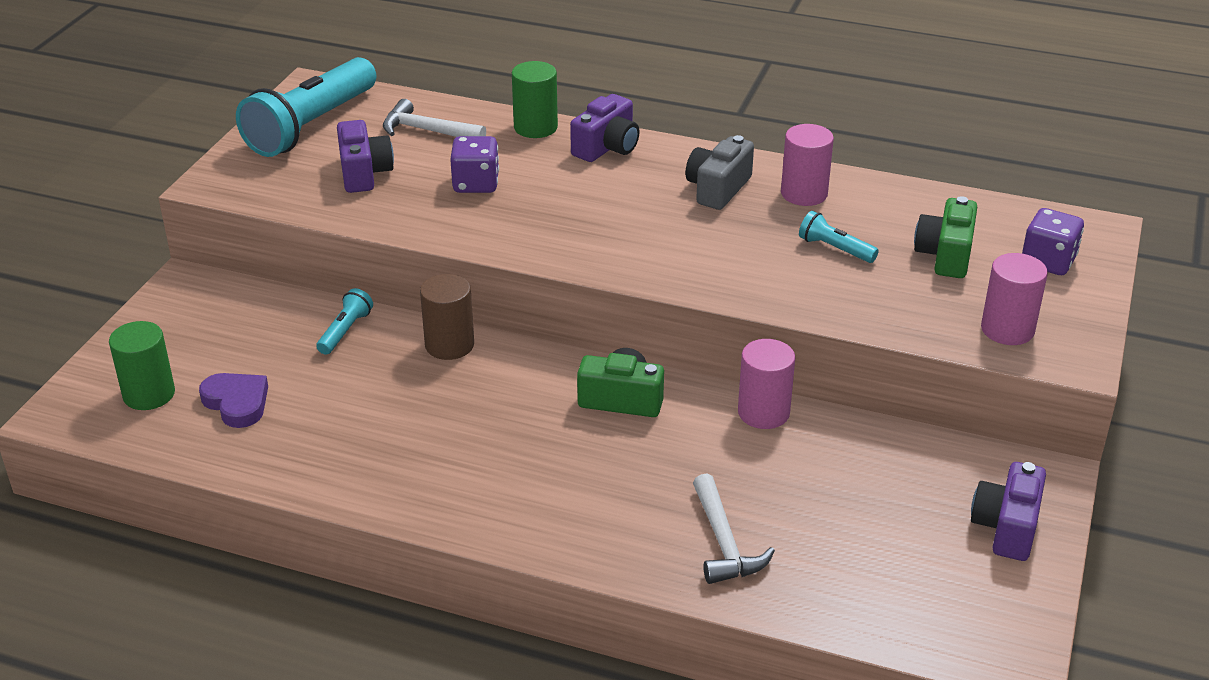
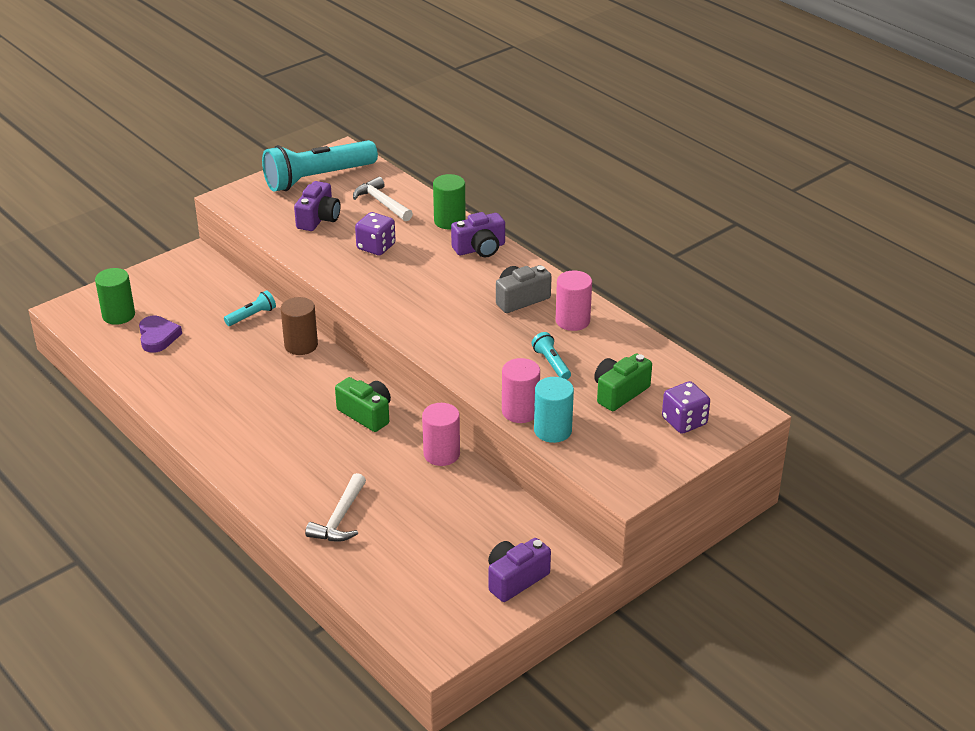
camera: 30 degrees right, 0 degrees up
(923, 324) = (552, 430): none -> turquoise cylinder
(1007, 329) = (603, 454): pink cylinder -> pink cylinder (520, 411)

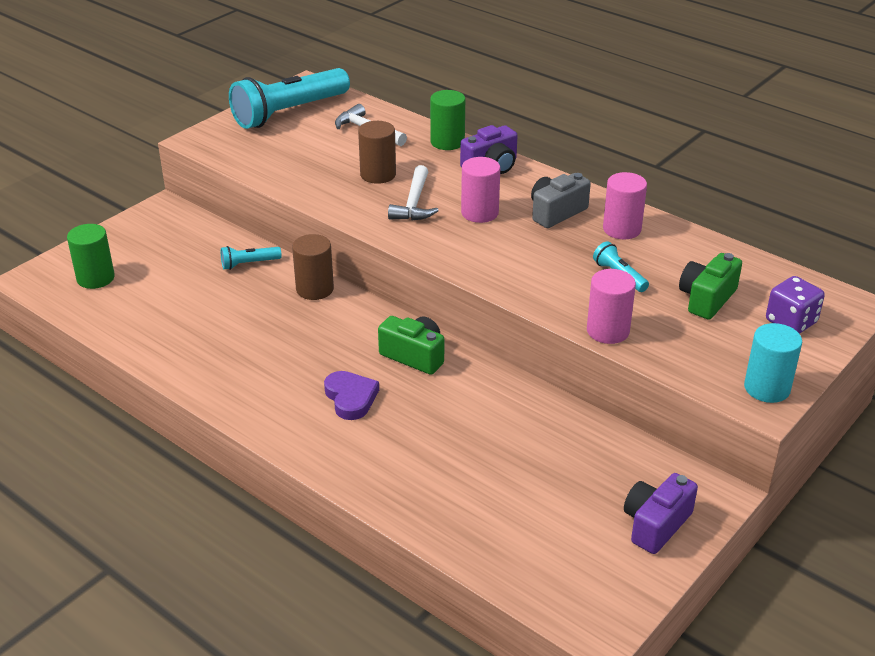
camera: 10 degrees left, 0 degrees up
(158, 337) = (148, 297): purple heart -> purple heart (351, 398)
(252, 316) = (249, 264): turquoise flashlight -> turquoise flashlight turned 150 degrees counterclockwise
(318, 219) = (304, 152): purple camera -> none
(340, 518) = (426, 478): white hammer -> white hammer (414, 203)
(376, 247) = (378, 174): purple dice -> brown cylinder
(441, 454) = (515, 390): pink cylinder -> pink cylinder (479, 213)
(552, 430) = (653, 348): turquoise cylinder -> turquoise cylinder (767, 388)

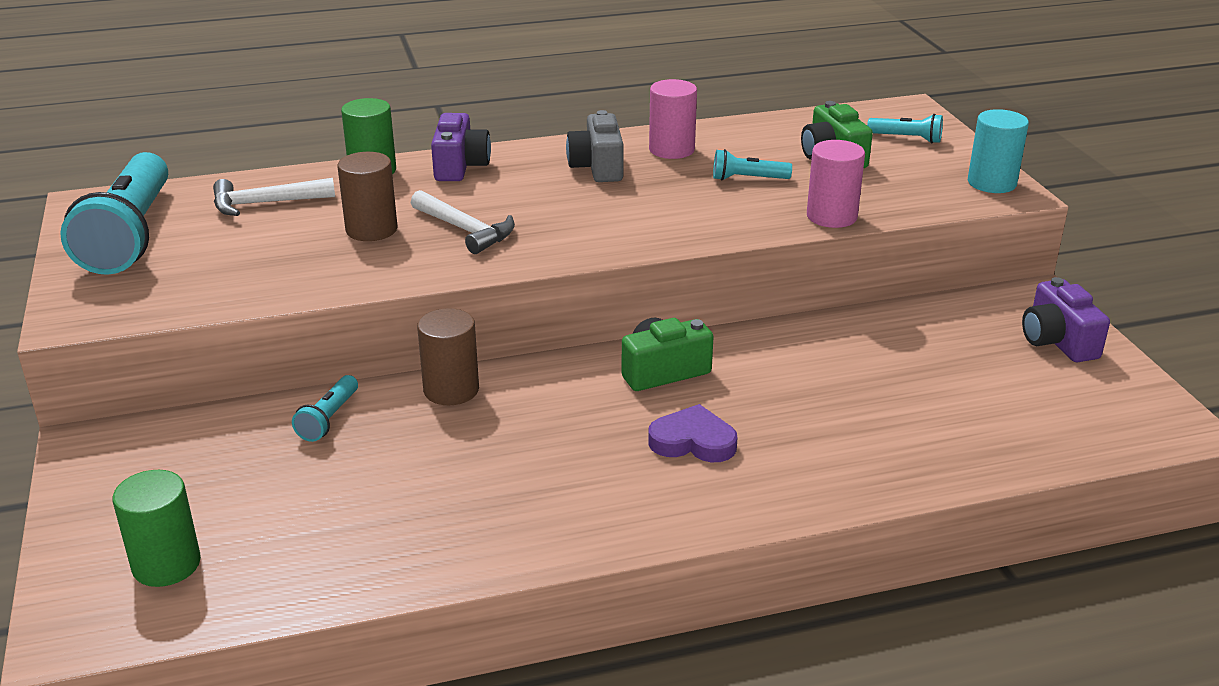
camera: 55 degrees left, 5 degrees down
(479, 213) = (540, 203): pink cylinder -> none
(791, 322) = (906, 138): purple dice -> turquoise flashlight

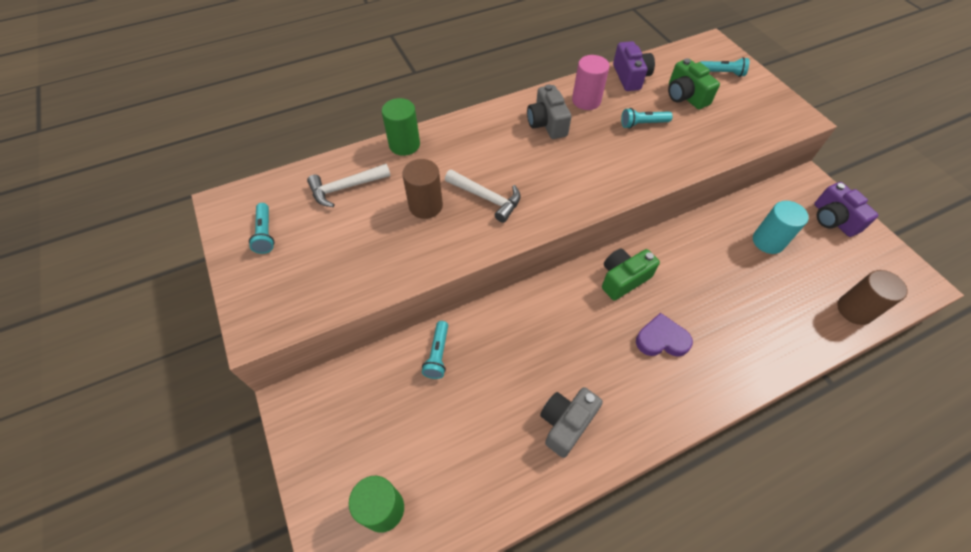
camera: 10 degrees left, 25 degrees up
(130, 235) = (265, 233): turquoise flashlight -> turquoise flashlight, size x0.43
(451, 390) = (503, 315): brown cylinder -> brown cylinder (854, 310)
(460, 166) = (459, 133): purple camera -> purple camera (630, 77)
(491, 512) = (566, 423): none -> grey camera
(831, 216) = (706, 154): pink cylinder -> none
(991, 183) = (786, 110): turquoise cylinder -> turquoise cylinder (768, 241)

